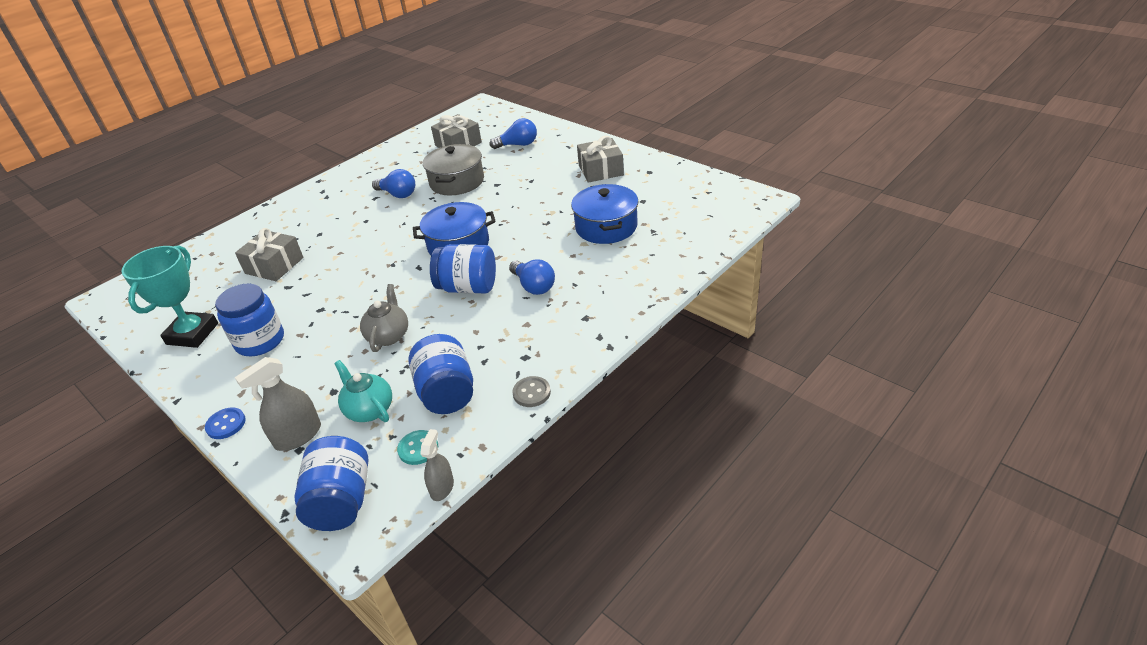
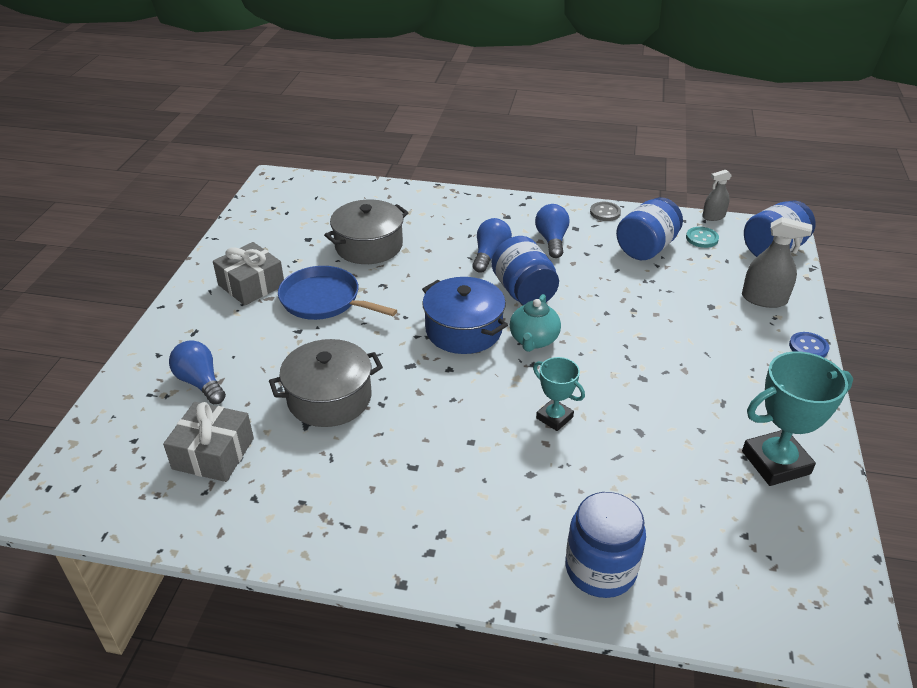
camera: 125 degrees left, 0 degrees up
(260, 341) = (722, 394): blue jar -> blue jar (600, 569)
(274, 265) = (621, 475): grey gift -> none
(341, 256) = (554, 417): none -> turquoise trophy
(369, 410) = (702, 277): turquoise teapot -> turquoise teapot (533, 340)
(388, 336) = (626, 309): grey teapot -> none
(398, 194) = (391, 445): blue light bulb -> blue light bulb (552, 240)
(554, 195) = (323, 300): none -> blue pan
(606, 227) = (369, 246): blue pot -> grey pot

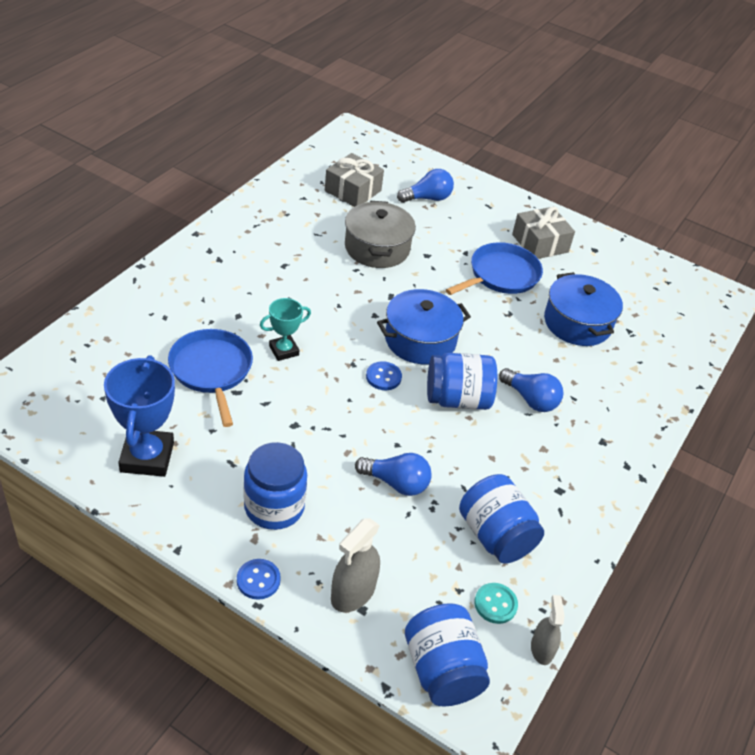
camera: 105 degrees right, 5 degrees up
(369, 246) = (577, 323): grey pot -> blue pot
(533, 340) = (383, 377): turquoise teapot -> blue button
(552, 240) = (541, 459): blue light bulb -> blue light bulb (396, 483)
(600, 569) = (138, 314): blue jar -> blue jar (274, 507)
(605, 212) = (585, 534): grey button -> none
(629, 462) = (211, 370): none -> blue pan
(775, 462) = (147, 457): turquoise trophy -> blue trophy

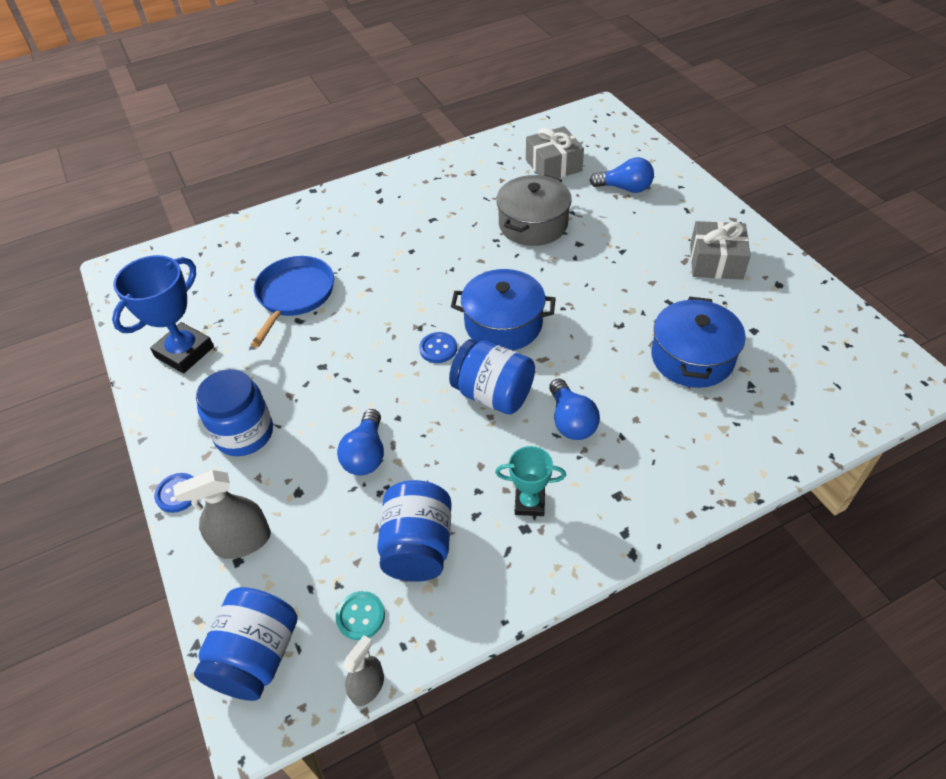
camera: 40 degrees right, 5 degrees up
(284, 350) = (368, 296): turquoise trophy -> turquoise trophy (529, 503)
(396, 483) = (366, 454): blue light bulb -> blue light bulb turned 45 degrees clockwise
(501, 275) = (643, 283): blue pan -> none

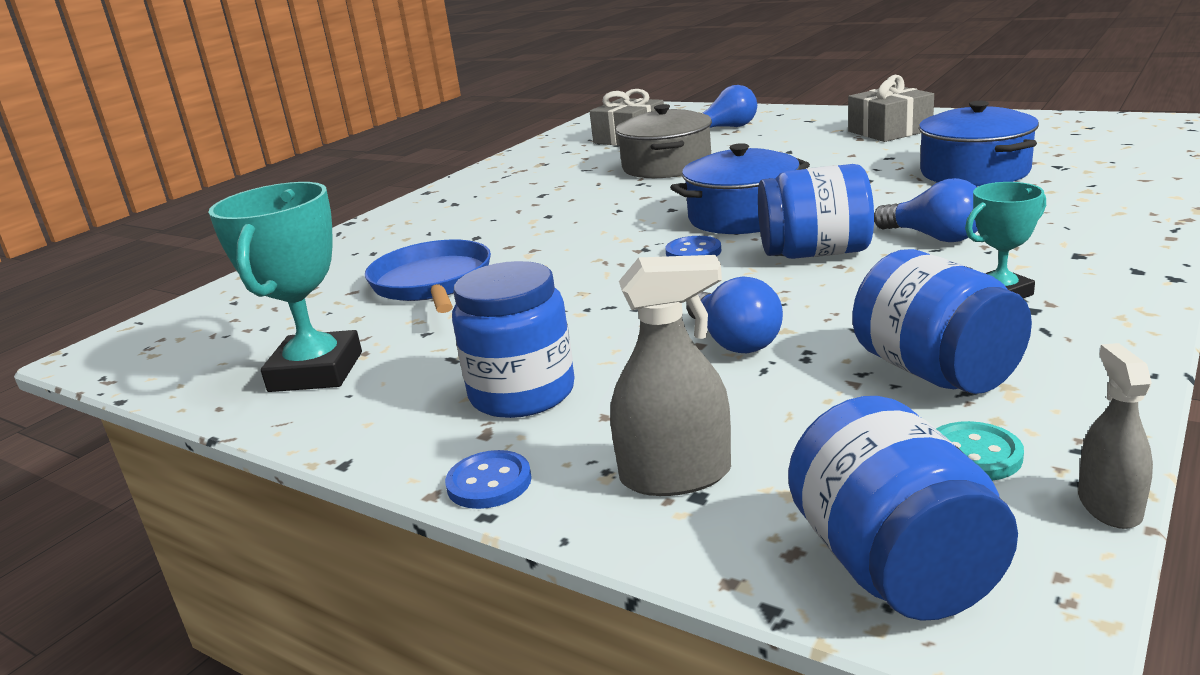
camera: 30 degrees left, 25 degrees down
(184, 352) = (316, 372): blue trophy -> turquoise trophy
(242, 541) = (675, 476): grey spray bottle -> grey spray bottle turned 135 degrees counterclockwise

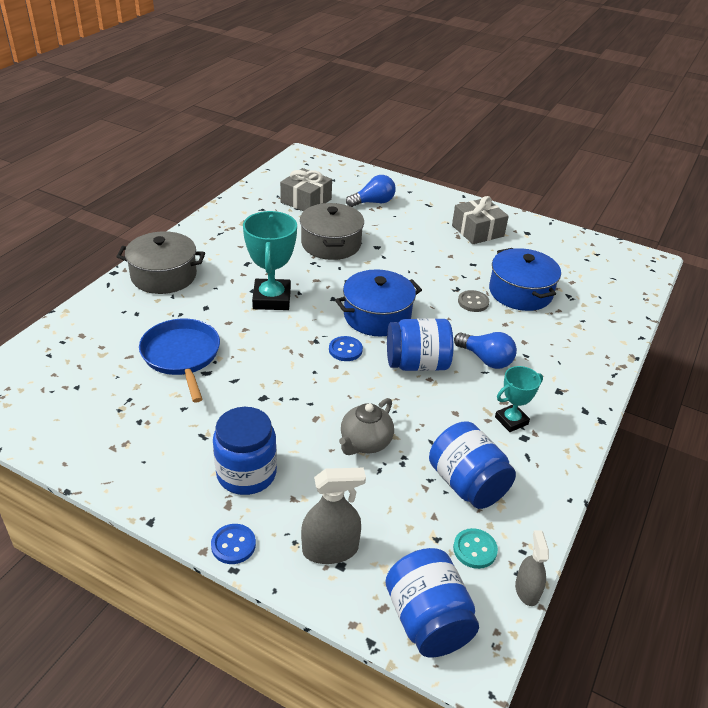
camera: 10 degrees left, 15 degrees up
(316, 372) = (119, 437): turquoise trophy -> turquoise trophy (272, 299)
(419, 217) = (164, 276): none -> grey pot
(734, 341) = (365, 443): blue light bulb -> grey teapot
(898, 188) = (473, 302): none -> grey button

